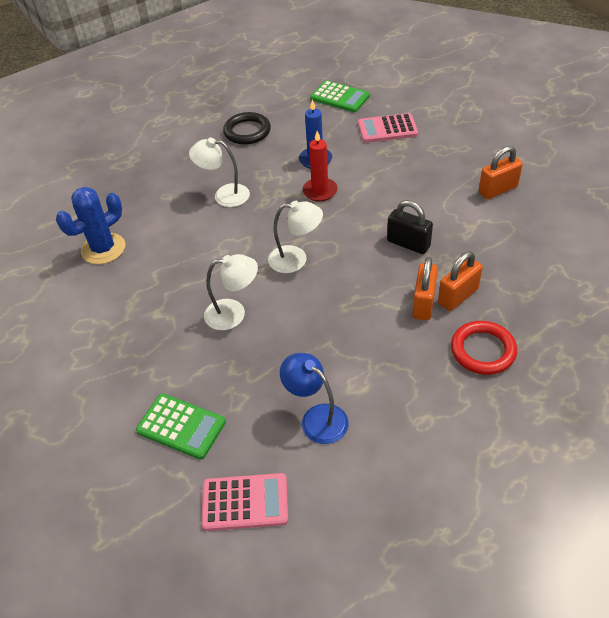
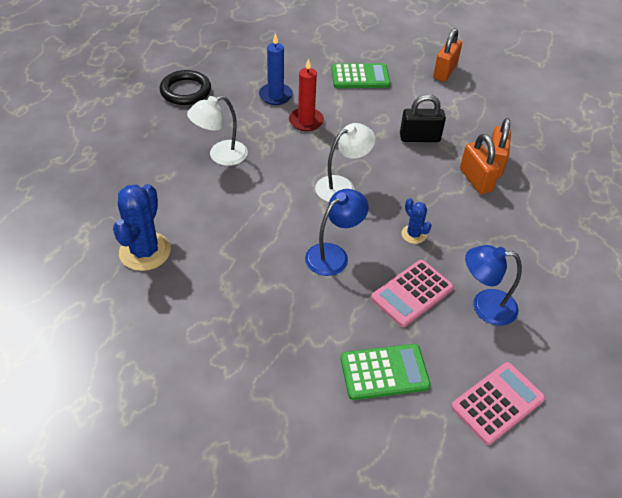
camera: 40 degrees left, 0 degrees up
(234, 313) = (333, 254): white lamp -> blue lamp
(316, 327) = (413, 234): none -> blue cactus
(340, 97) = (244, 35): green calculator -> green calculator (360, 77)
(387, 129) = (312, 50): pink calculator -> pink calculator (412, 293)
(483, 350) = (549, 197): red ring -> none

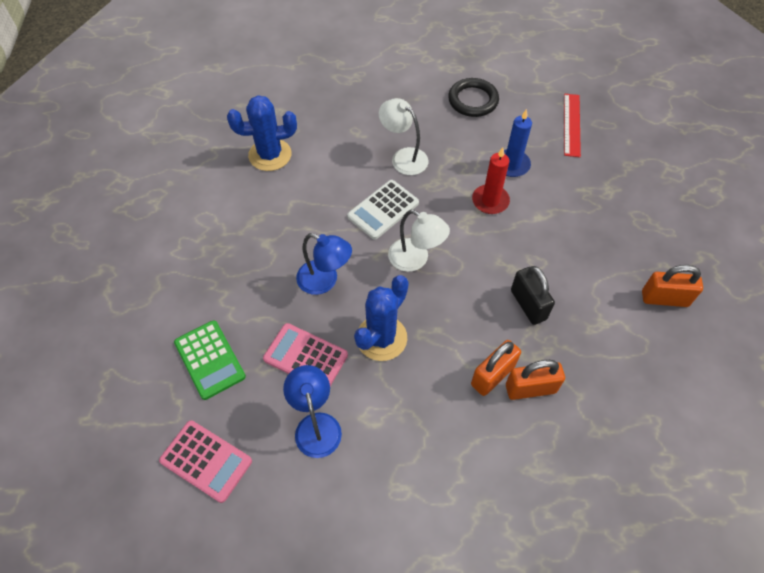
camera: 70 degrees right, 10 degrees up
(256, 50) = (572, 124): none -> red ruler
(274, 189) = (383, 210): none -> white calculator
(360, 77) = (593, 222): green calculator -> none
(413, 234) = (381, 338): blue cactus -> blue cactus, size x1.94

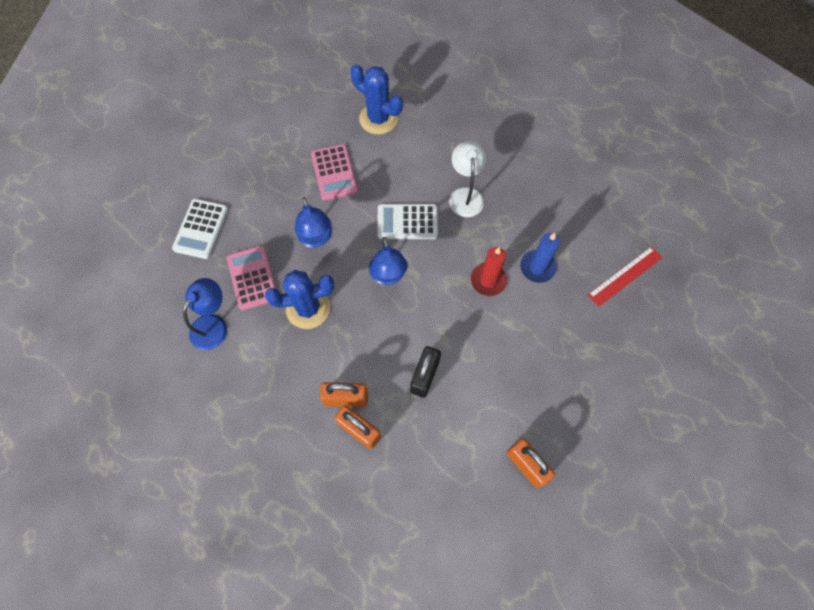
camera: 45 degrees right, 10 degrees up
(206, 461) = (138, 288): pink calculator -> pink calculator (334, 172)
(209, 360) = (201, 229): green calculator -> white calculator
(415, 259) = (388, 276): white lamp -> blue lamp
(473, 100) = (569, 192): black ring -> none

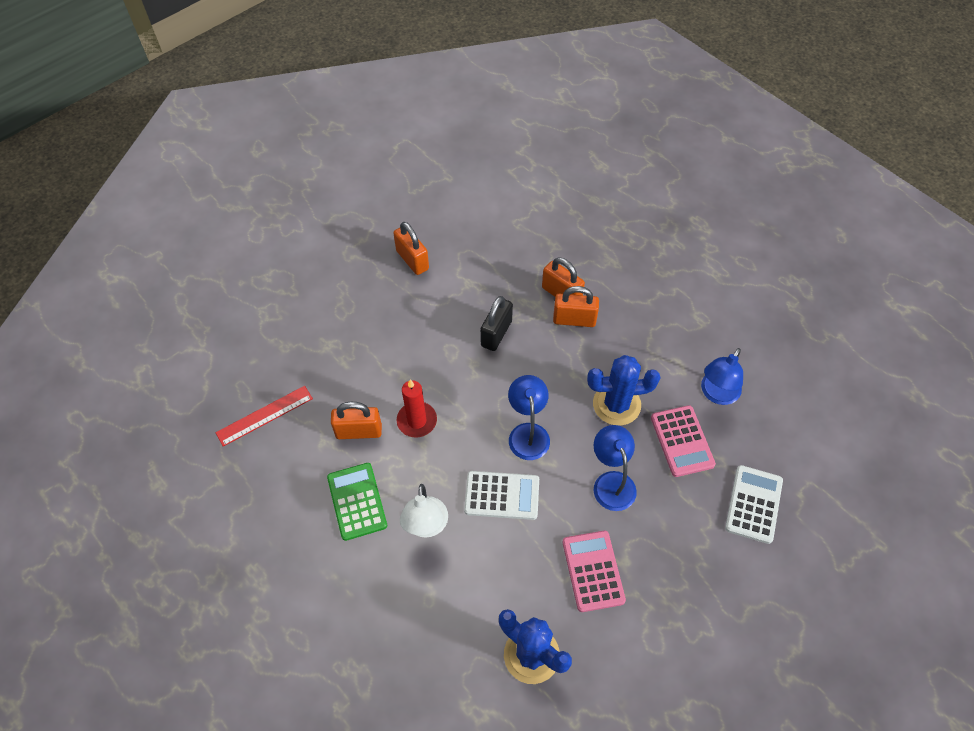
camera: 175 degrees left, 10 degrees down
(524, 210) = (357, 501): none -> green calculator
(537, 267) = (359, 431): blue candle -> orange padlock

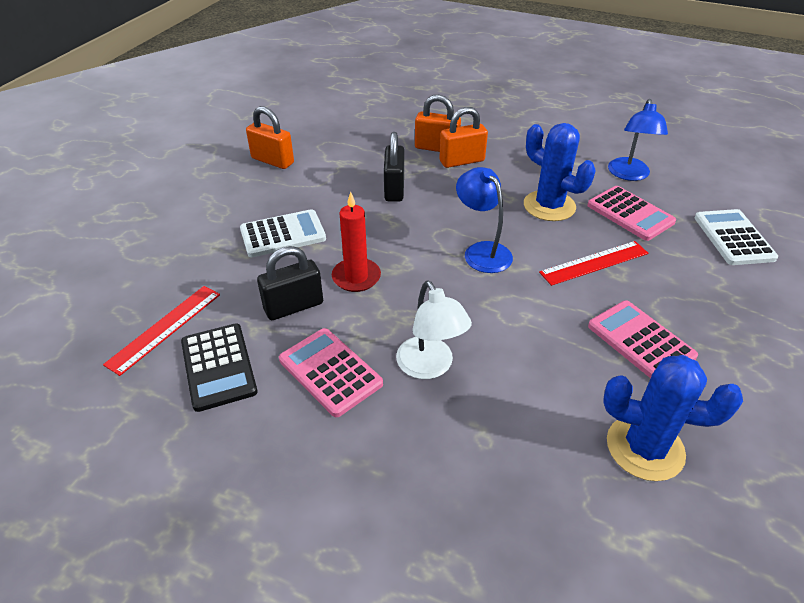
camera: 25 degrees left, 15 degrees down
(287, 465) = (218, 367): none -> black calculator
(357, 501) = (330, 372): green calculator -> pink calculator
(359, 431) = (294, 306): orange padlock -> black padlock
(502, 495) = (494, 310): white calculator -> white calculator (283, 234)
(611, 482) = (594, 263): blue lamp -> red ruler
(616, 404) = (549, 206): blue cactus -> blue cactus turned 75 degrees clockwise

